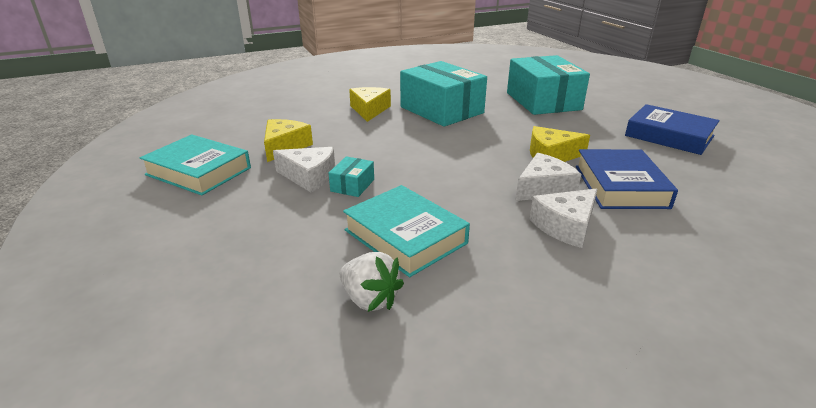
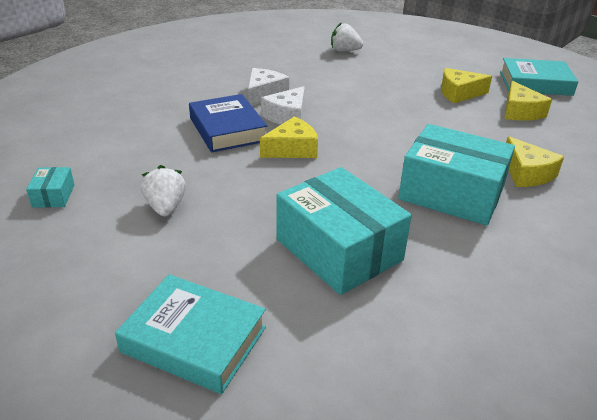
camera: 155 degrees right, 5 degrees up
(309, 177) = (459, 93): white cheese -> yellow cheese
(352, 185) = (422, 93): turquoise box -> turquoise box (53, 196)
(405, 236) = (354, 73): turquoise book -> turquoise book (194, 339)
(669, 136) = (166, 207): blue book -> white strawberry

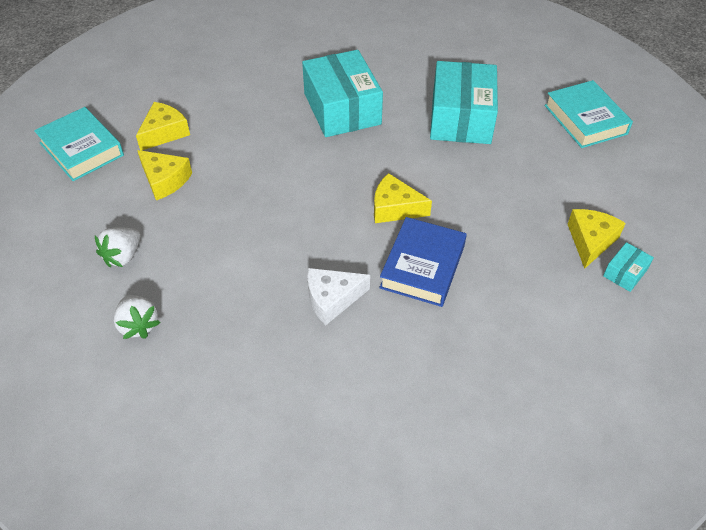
camera: 135 degrees left, 15 degrees up
(166, 207) = (543, 210): white strawberry -> white strawberry (123, 256)
(287, 116) = (351, 250): white cheese -> none
(526, 173) = (271, 92): yellow cheese -> yellow cheese (590, 241)

